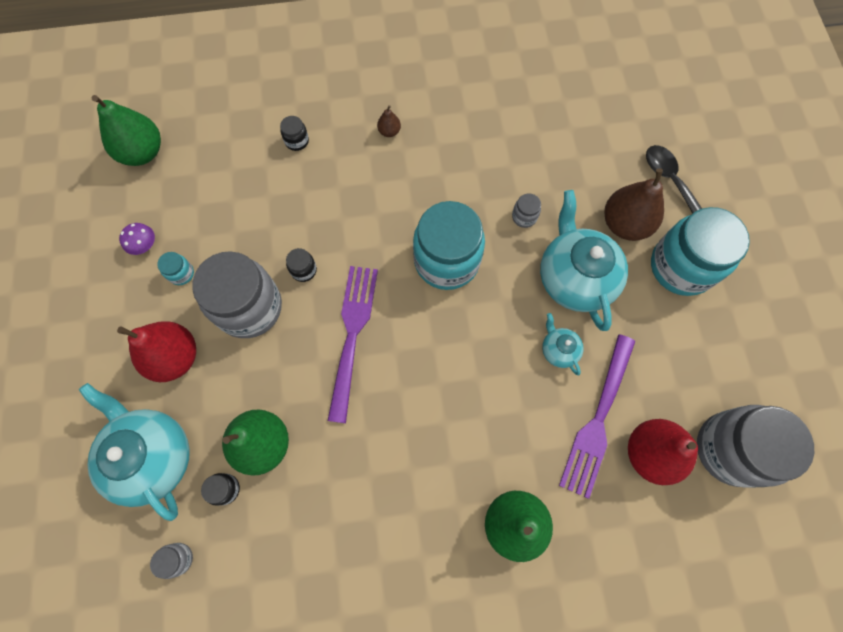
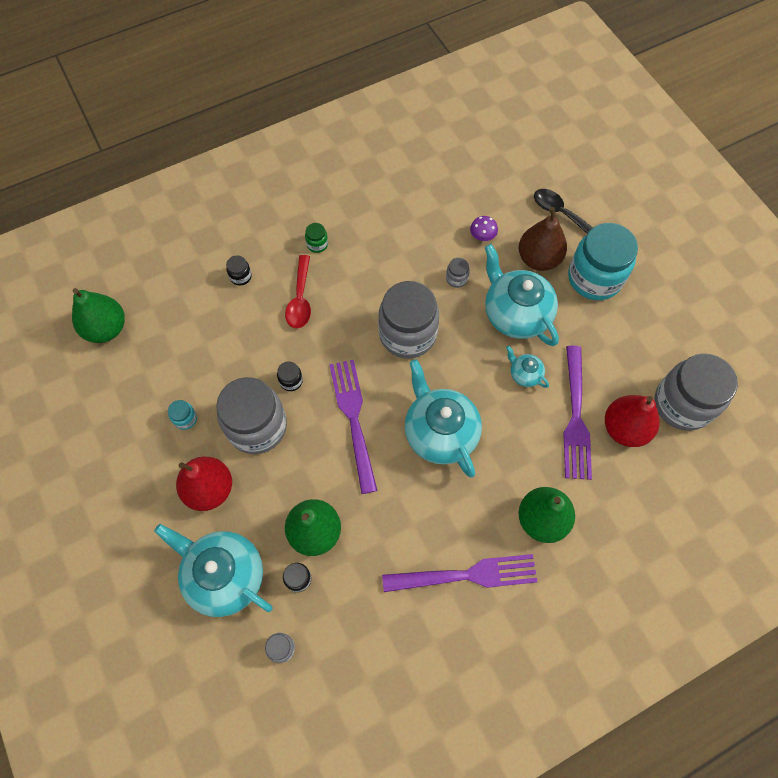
camera: 20 degrees left, 5 degrees down
(144, 245) = (142, 406): purple mushroom -> purple mushroom (482, 236)
(348, 185) = (300, 299): none -> red spoon
(389, 131) = (317, 244): brown pear -> green jar
(403, 555) = (465, 575): none -> purple fork
(439, 382) = (440, 432): none -> turquoise teapot
(446, 261) = (407, 334): turquoise jar -> grey jar

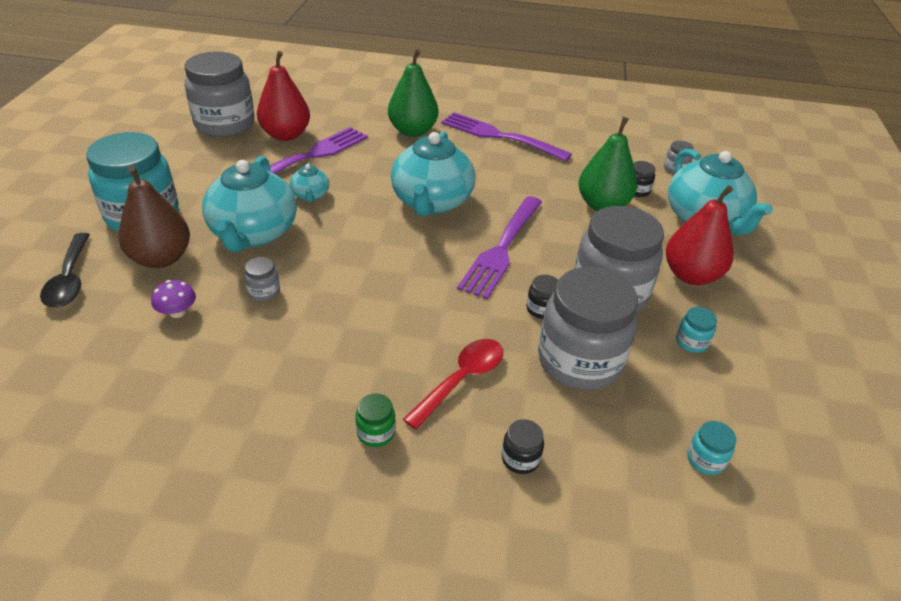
camera: 145 degrees left, 25 degrees down
(106, 329) = (773, 511): green pear -> none
(149, 336) = (705, 460): none -> turquoise jar
(407, 334) = (376, 277): grey jar -> grey jar (579, 361)

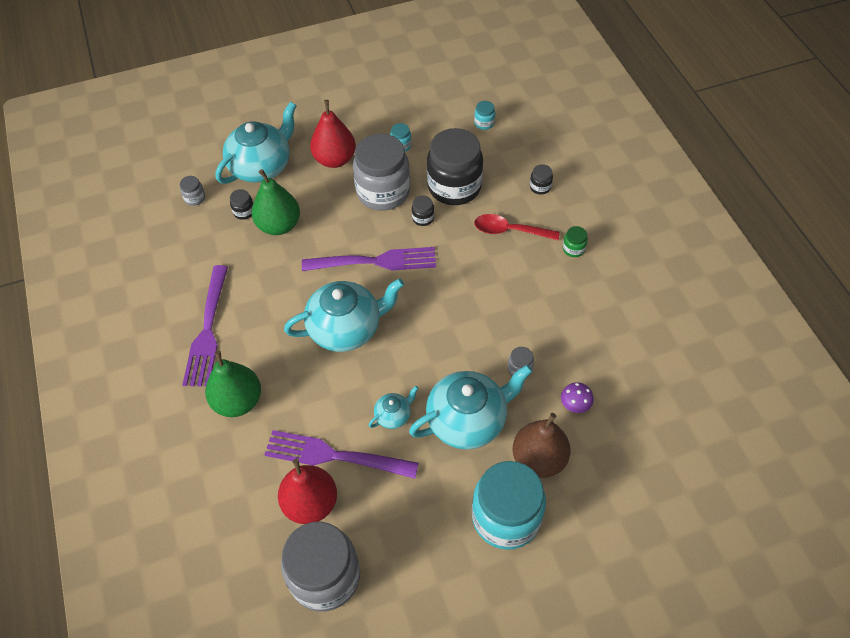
camera: 115 degrees left, 15 degrees up
(69, 279) = (603, 500): black spoon -> none
(579, 361) = (454, 187): grey jar -> black jar

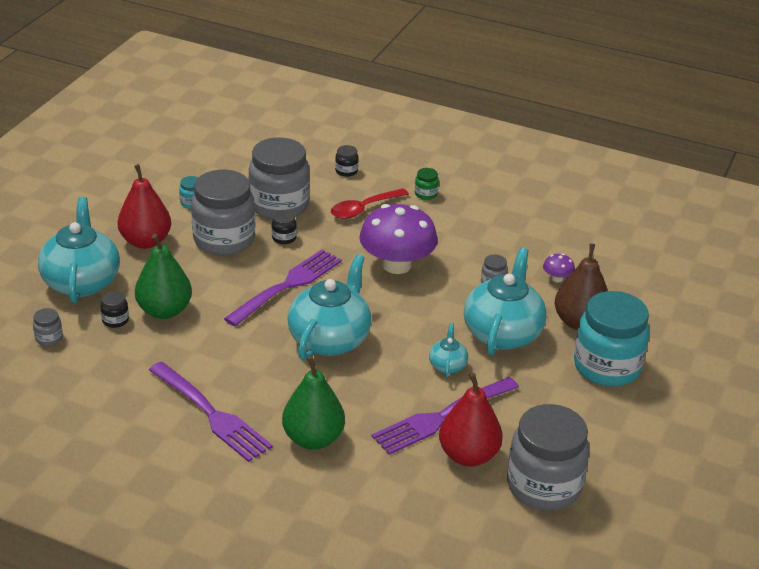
camera: 50 degrees left, 20 degrees down
(454, 187) = (279, 205): black jar -> grey jar
(470, 299) = (396, 265): none -> purple mushroom
(484, 123) = (241, 154): turquoise jar -> none

